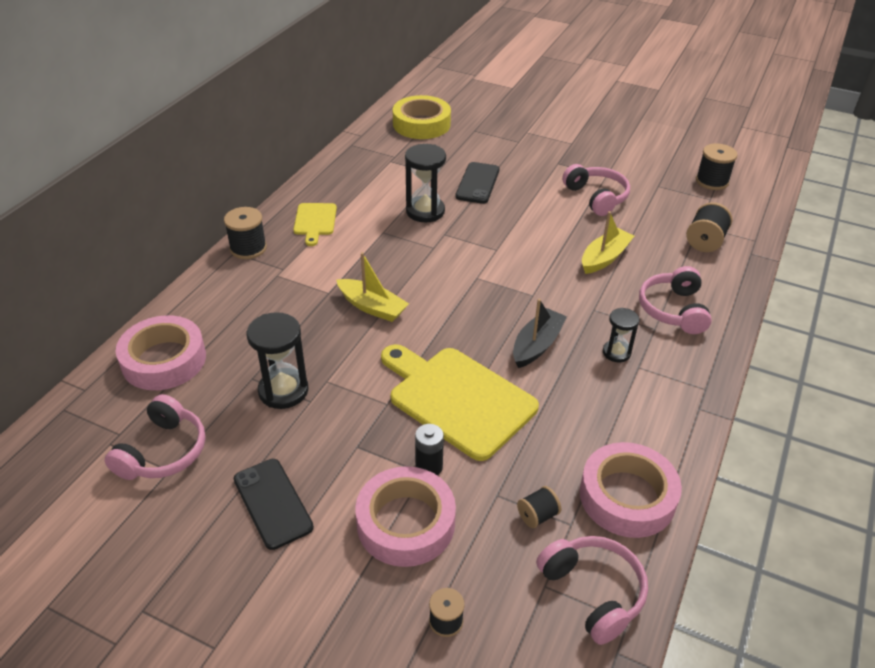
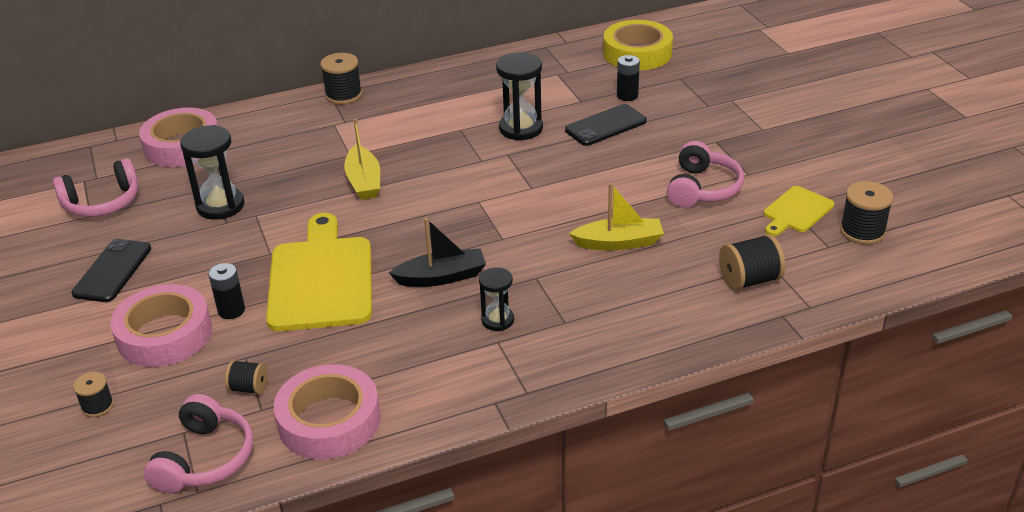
camera: 45 degrees right, 5 degrees down
(315, 221) = (421, 97): yellow cutting board -> yellow cutting board (796, 211)
(460, 156) = (627, 96): none -> black battery
(673, 310) = (609, 318): pink headphones -> none

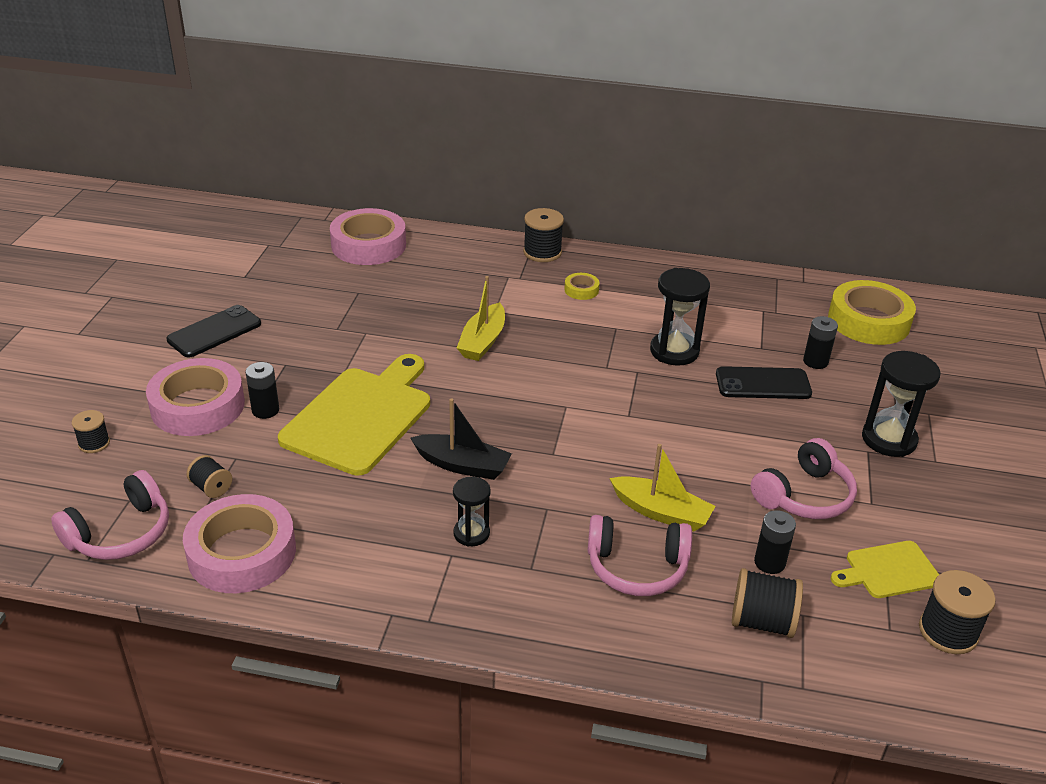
camera: 30 degrees right, 0 degrees up
(102, 203) = (263, 269): pink headphones -> pink headphones (637, 567)
(220, 206) = (346, 312): black hourglass -> black hourglass (889, 439)
(405, 112) = (581, 290): none -> yellow tape
(720, 241) = (769, 562): none -> black battery

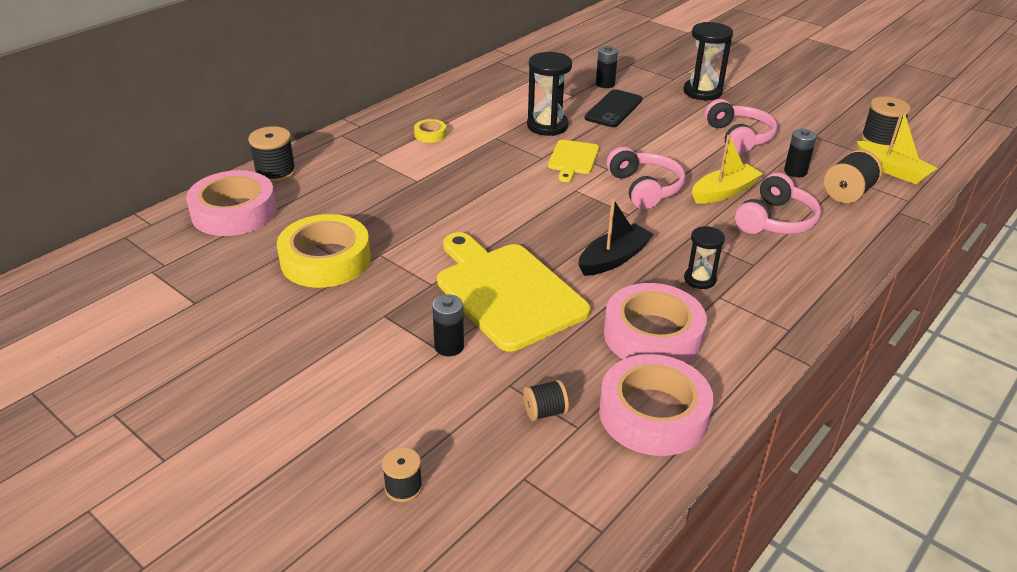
camera: 60 degrees left, 0 degrees up
(121, 533) = (575, 495): pink headphones -> pink headphones (644, 188)
(198, 406) = (402, 391): pink tape -> pink tape (652, 335)
(214, 332) = (279, 348): black phone -> none
(483, 341) = (455, 199): yellow boat -> yellow boat (892, 170)
(542, 252) = (356, 133): black spool -> black spool (275, 172)
(868, 321) = (577, 52): yellow tape -> yellow tape (325, 260)
(888, 571) = (821, 137): yellow cutting board -> yellow cutting board (573, 159)

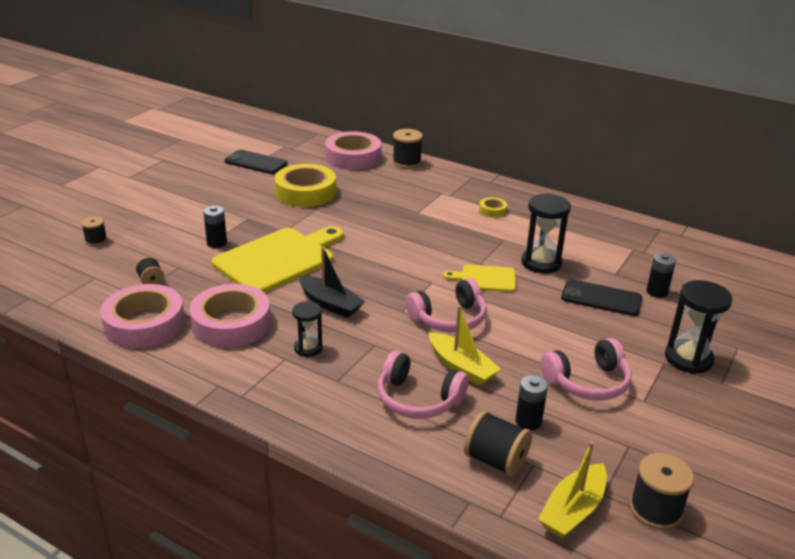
camera: 80 degrees right, 5 degrees down
(196, 302) = (256, 162): none -> black phone

